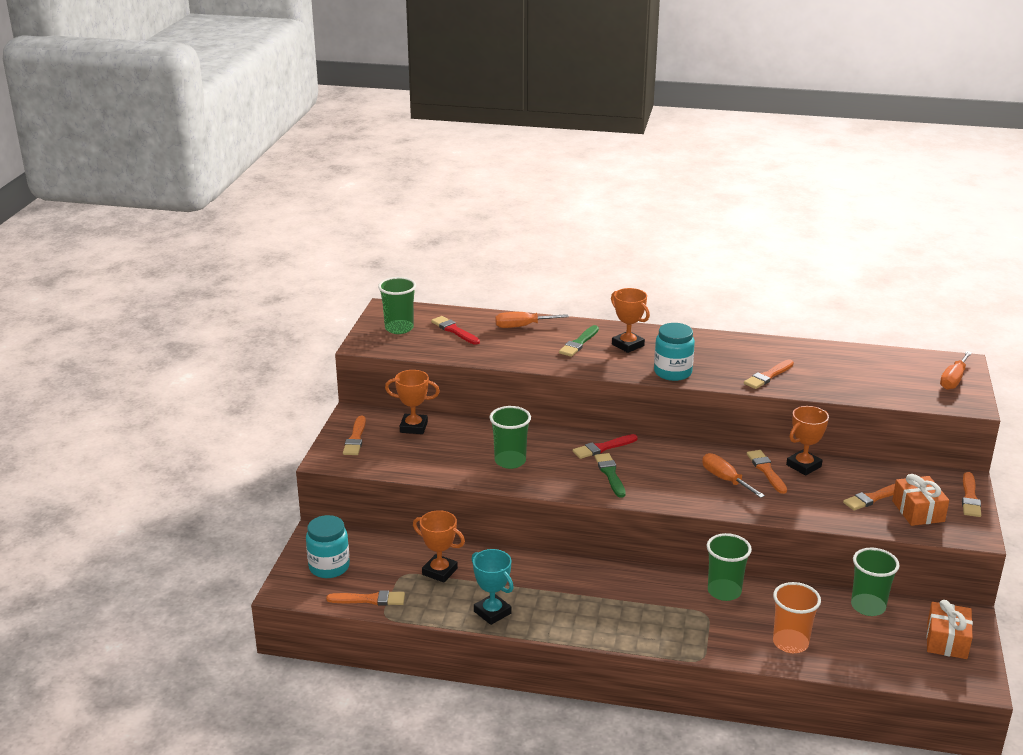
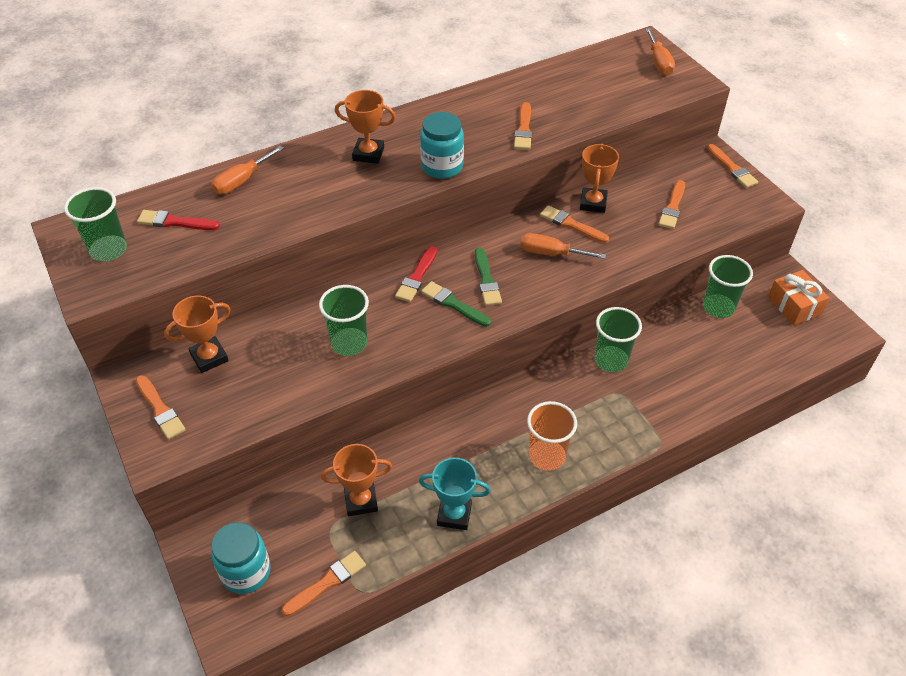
camera: 40 degrees left, 20 degrees up
(579, 343) = (320, 174): green brush -> green brush (486, 280)
(790, 643) = (704, 380): orange cup -> orange cup (547, 456)
(918, 511) = (714, 202): orange gift -> none

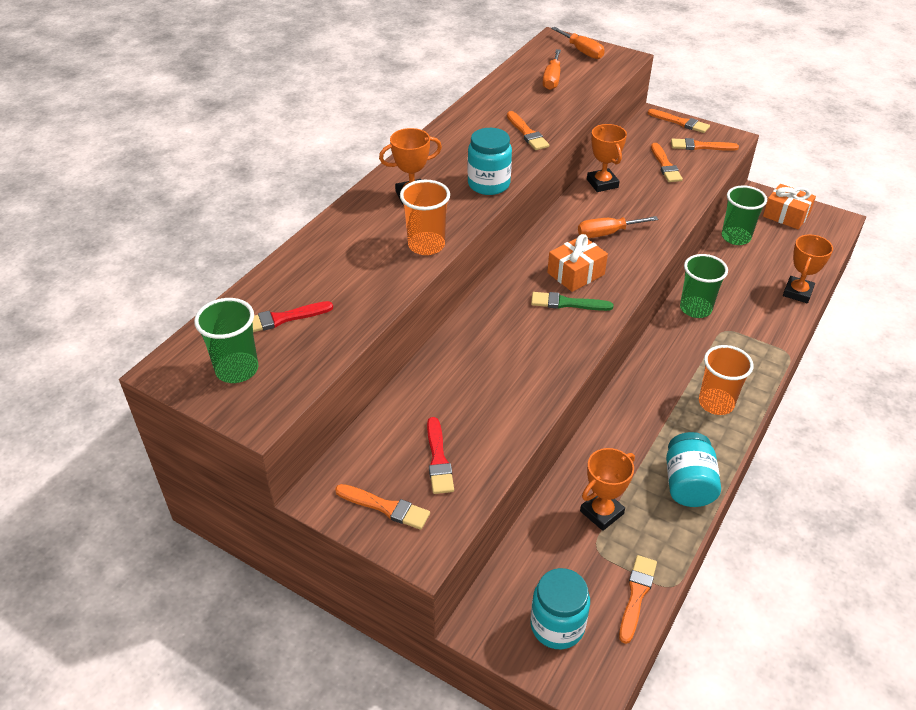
camera: 30 degrees left, 5 degrees down
(209, 357) = (389, 440): orange trophy -> orange trophy (797, 292)
(242, 181) = (313, 259): orange screwdriver -> orange screwdriver (552, 79)
(337, 203) = (426, 245): none -> orange cup
(349, 343) = (509, 372): green cup -> none
(417, 277) = (514, 294): red brush -> red brush (438, 459)
(454, 514) = (688, 484): turquoise trophy -> turquoise jar
(486, 280) = (575, 274): green brush -> orange gift
(571, 224) = (601, 205): orange brush -> orange brush (700, 146)

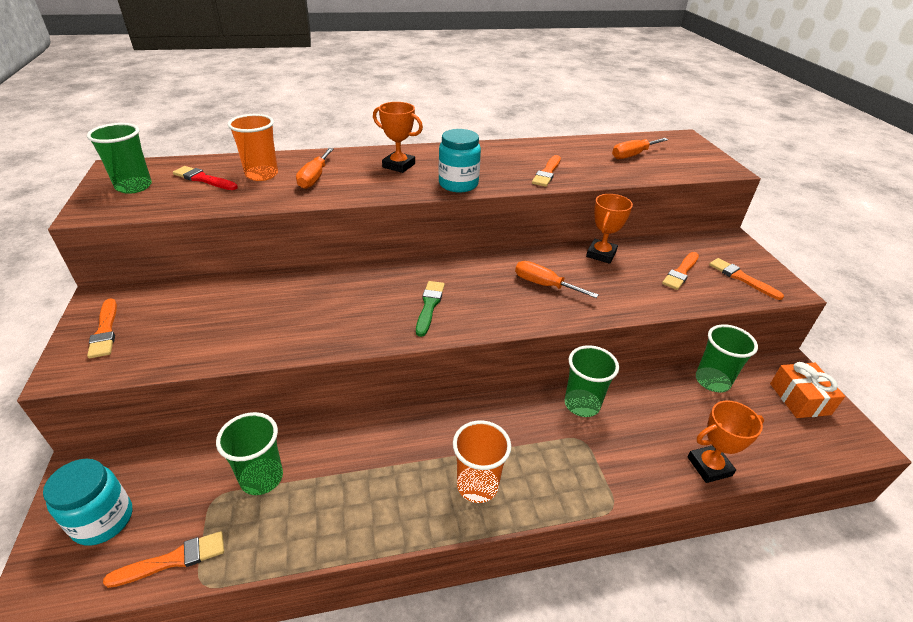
camera: 45 degrees right, 5 degrees down
(426, 245) = (349, 192): orange cup -> orange cup (262, 175)
(438, 459) = (177, 330): red brush -> none
(567, 303) = (429, 306): green brush -> green brush turned 45 degrees clockwise
(575, 274) = (471, 293): orange gift -> none
(582, 51) = (693, 151): orange screwdriver -> orange screwdriver (314, 178)
(601, 512) = (262, 478): orange trophy -> green cup
(680, 122) = (750, 253): orange brush -> none
(688, 484) = (348, 522): turquoise jar -> none

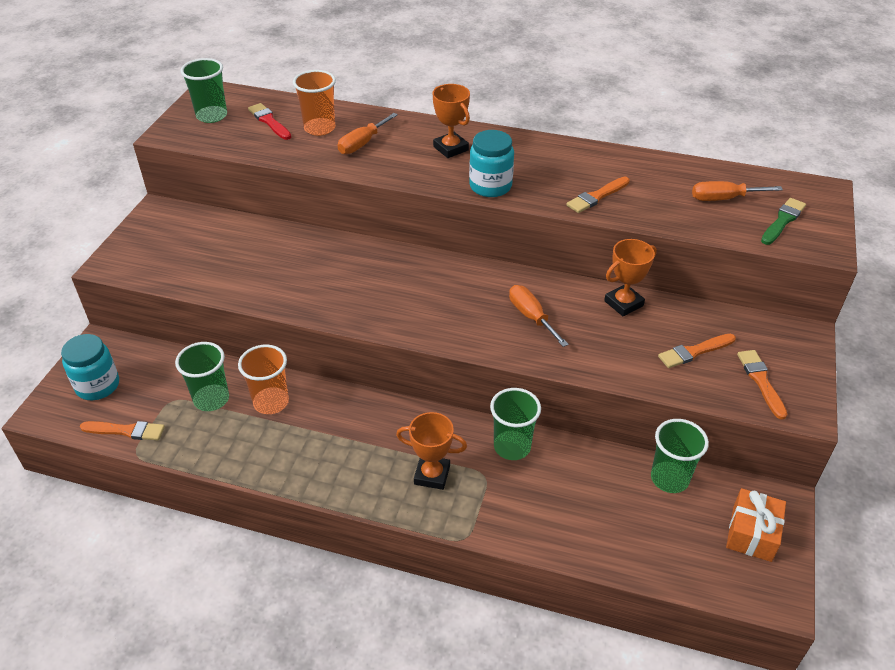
camera: 30 degrees right, 5 degrees up
(105, 331) = (147, 240): orange brush -> none
(429, 306) = (405, 302): green brush -> green brush (783, 221)
(477, 485) = (365, 473): orange cup -> orange cup (271, 402)
(709, 466) = (585, 547): orange trophy -> orange trophy (432, 475)

